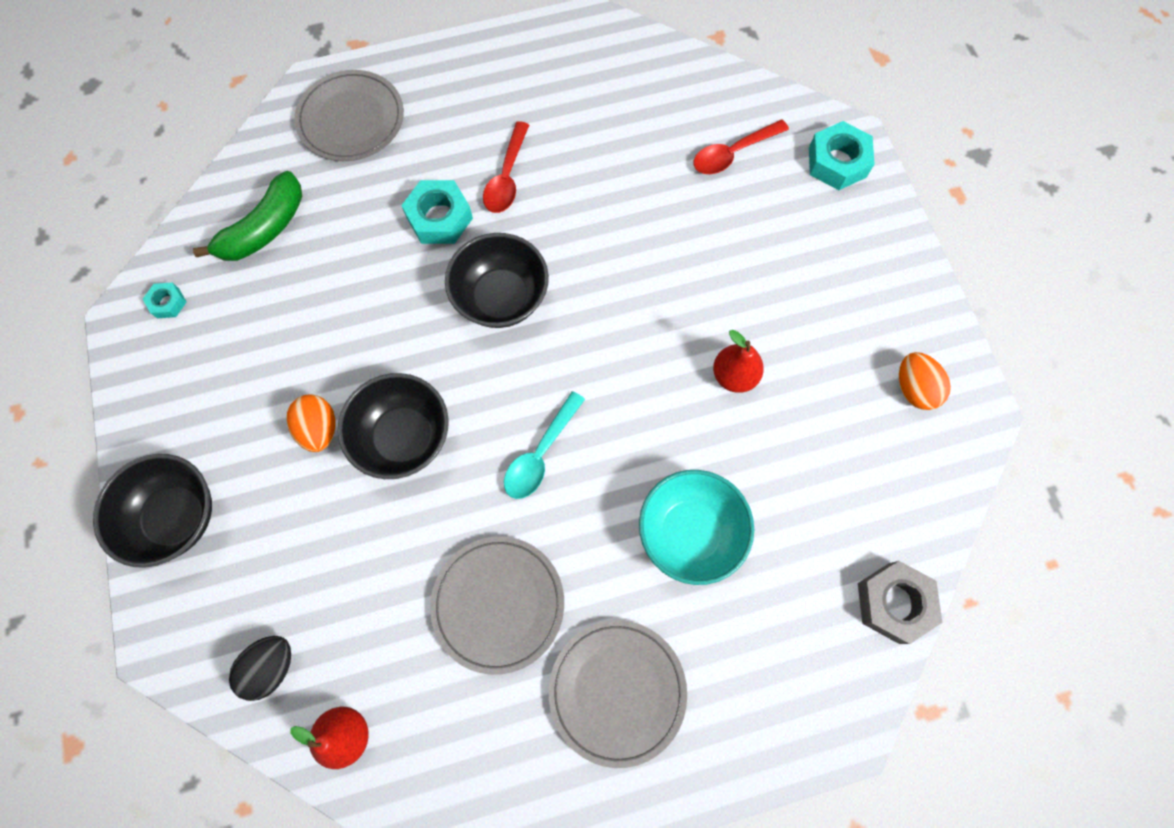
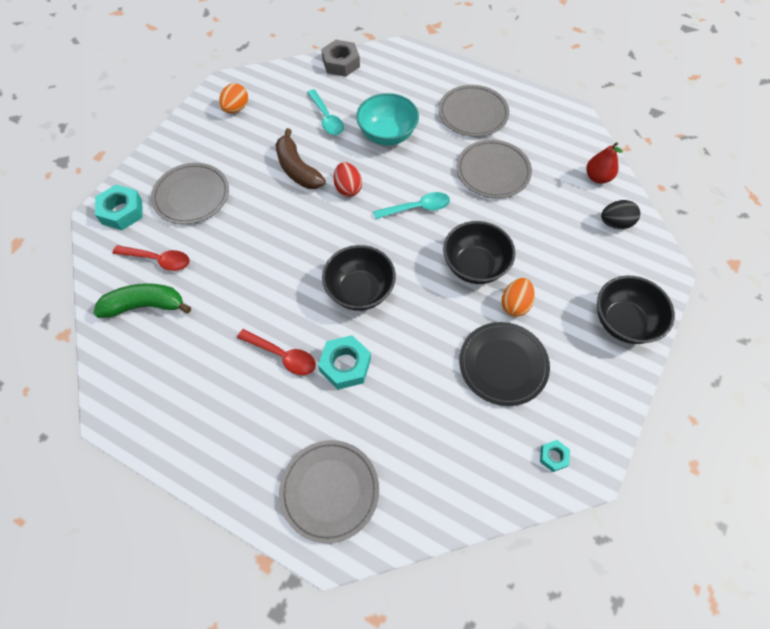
camera: 135 degrees left, 10 degrees down
(265, 229) = (454, 455): green banana -> green banana (145, 306)
(282, 349) = (503, 364): none -> black plate
(507, 177) = (283, 355): red spoon -> red spoon turned 60 degrees clockwise
(647, 405) = (348, 188): none -> red egg
(734, 375) = (297, 169): red pear -> brown banana
(792, 483) = (327, 118): none -> turquoise spoon
(798, 239) = (191, 196): none -> grey plate

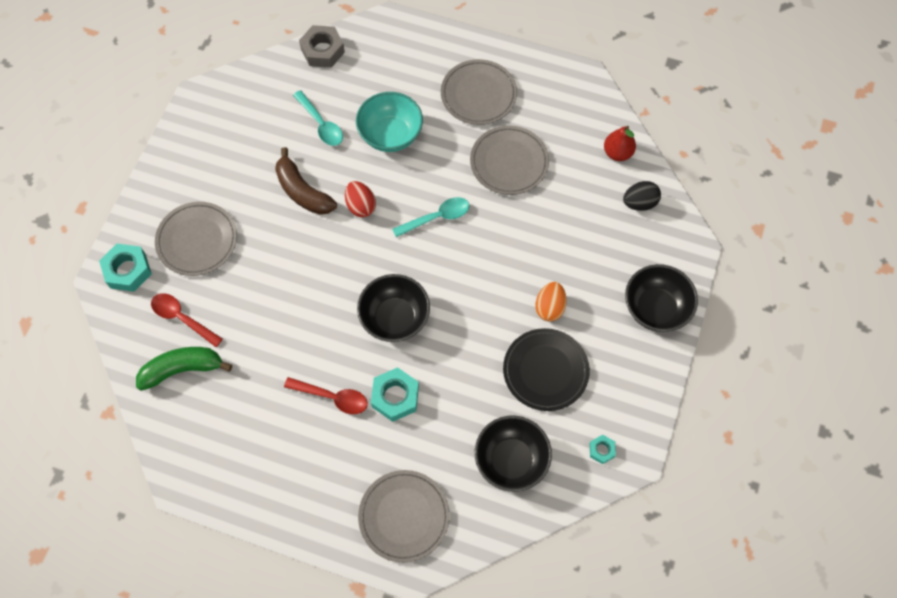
camera: 10 degrees left, 5 degrees up
(158, 260) = (182, 318): red spoon -> red spoon turned 150 degrees counterclockwise
(236, 108) = (218, 127): orange egg -> none
(475, 266) = (505, 273): black bowl -> black bowl (511, 460)

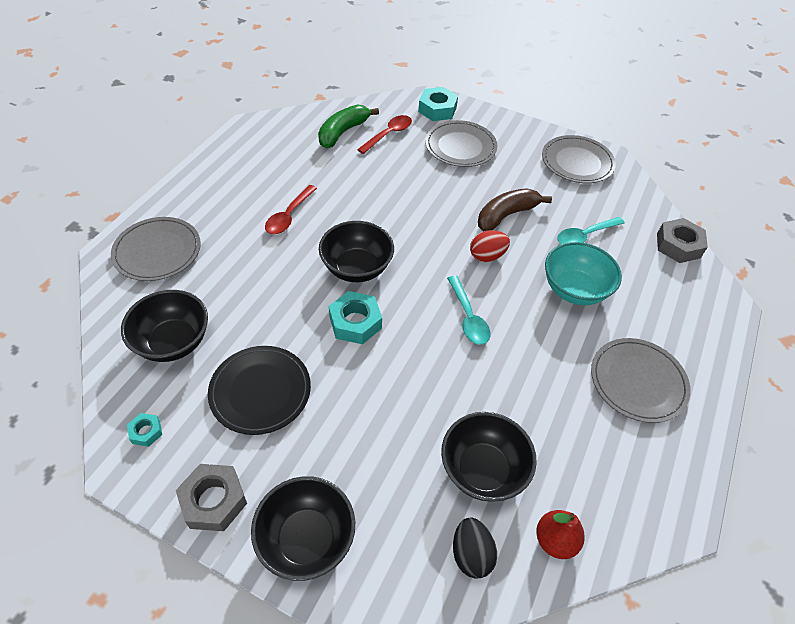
camera: 95 degrees right, 15 degrees down
(183, 369) = (343, 132): green banana -> green banana turned 135 degrees counterclockwise
(395, 397) = (274, 259): turquoise nut -> turquoise nut (355, 322)
(509, 162) = (539, 399): grey plate -> grey plate (577, 162)
(549, 307) = (337, 410): orange egg -> none
(577, 199) = (482, 470): none -> black bowl
(644, 379) = (214, 501): none -> grey nut

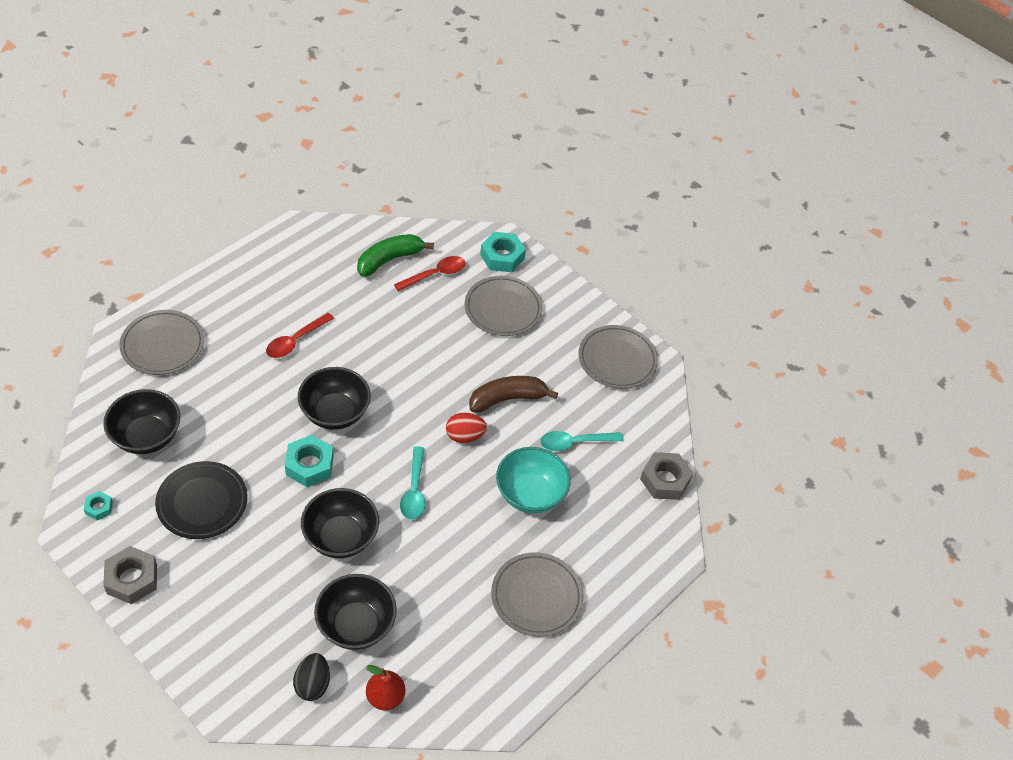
camera: 15 degrees right, 0 degrees up
(306, 539) = (191, 630): black bowl -> black bowl (341, 537)

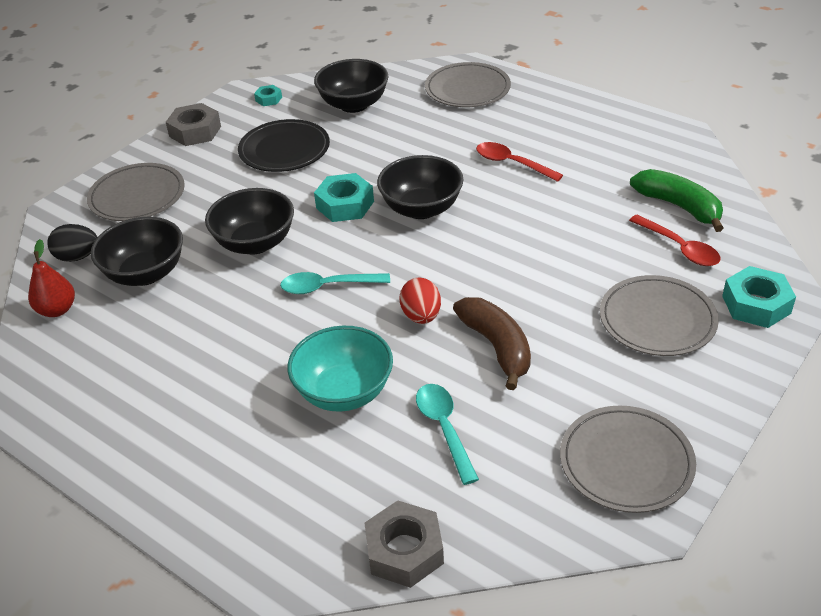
camera: 90 degrees right, 10 degrees down
(536, 596) = (185, 420): grey plate -> grey plate (137, 196)

